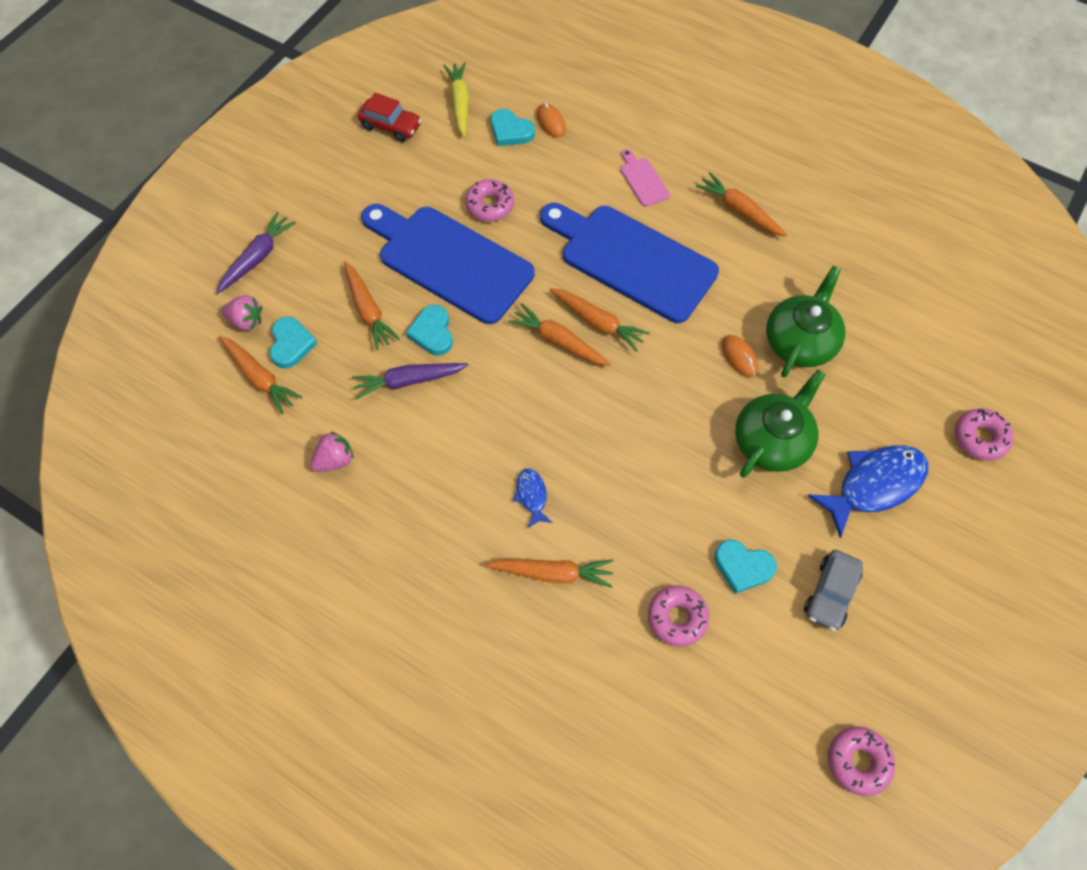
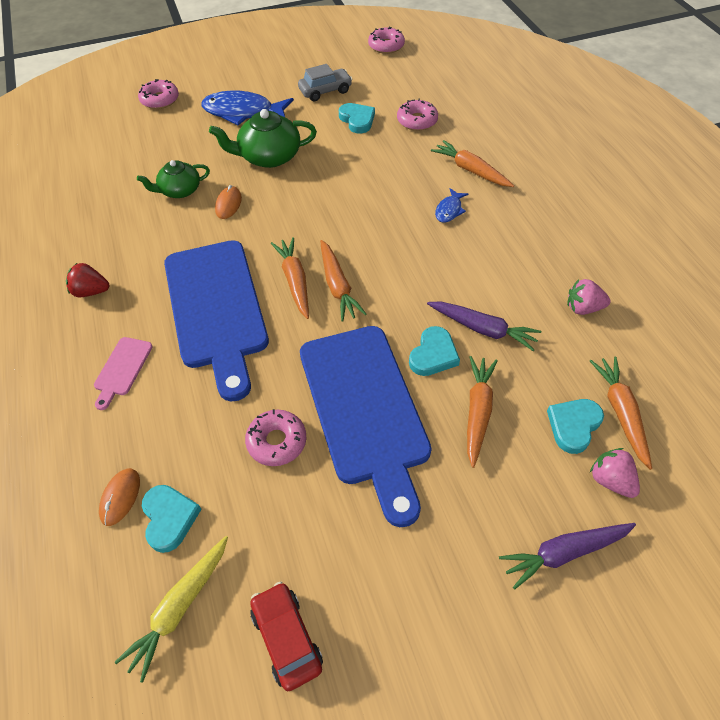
camera: 140 degrees left, 10 degrees down
(739, 211) = (91, 291): orange carrot -> red strawberry
(800, 341) = (180, 190): green teapot -> green teapot, size x0.65

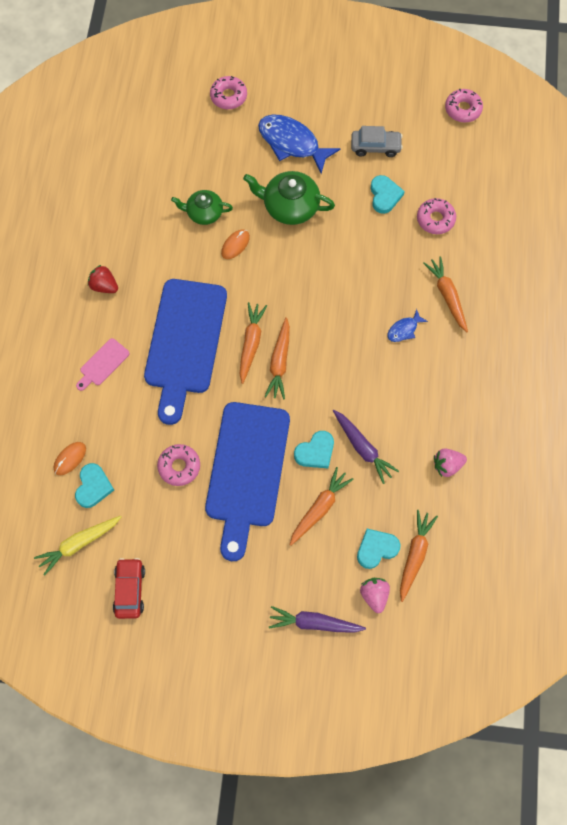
camera: 25 degrees right, 15 degrees up
(583, 308) = (447, 465): pink strawberry -> pink strawberry turned 45 degrees counterclockwise

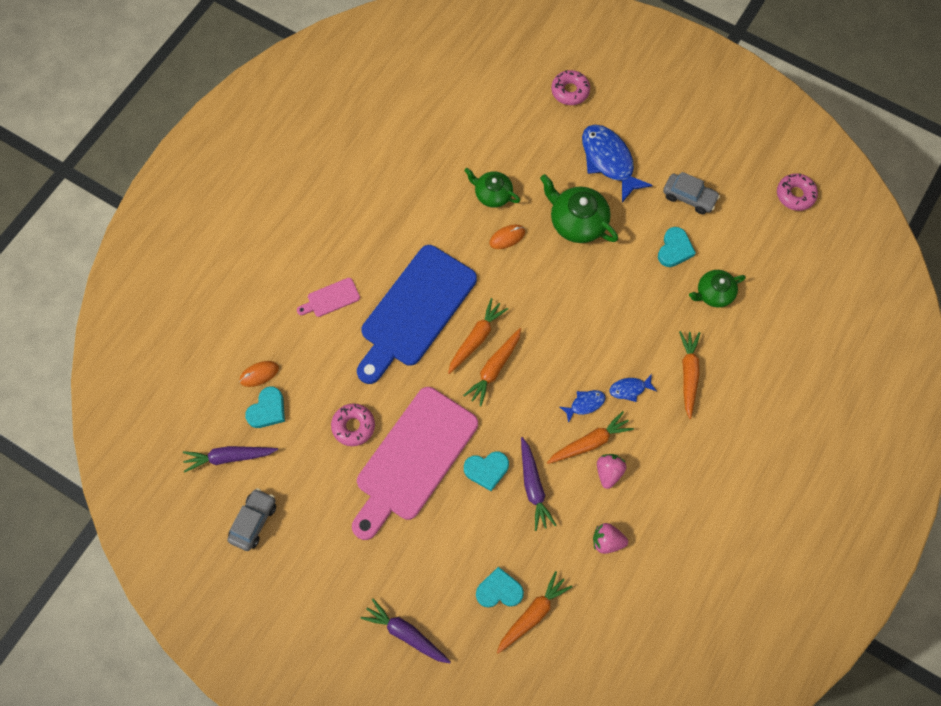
camera: 25 degrees right, 0 degrees up
(79, 544) = (229, 457): yellow carrot -> purple carrot
(104, 286) = (367, 225): red strawberry -> none
(130, 590) = (253, 521): red car -> grey car
(246, 471) = (413, 459): blue cutting board -> pink cutting board
(319, 508) = (464, 526): orange carrot -> orange carrot (590, 442)
(372, 359) = (585, 404): none -> blue fish
(374, 595) = (475, 634): pink strawberry -> pink strawberry (608, 472)
(435, 219) = (714, 293): pink donut -> green teapot

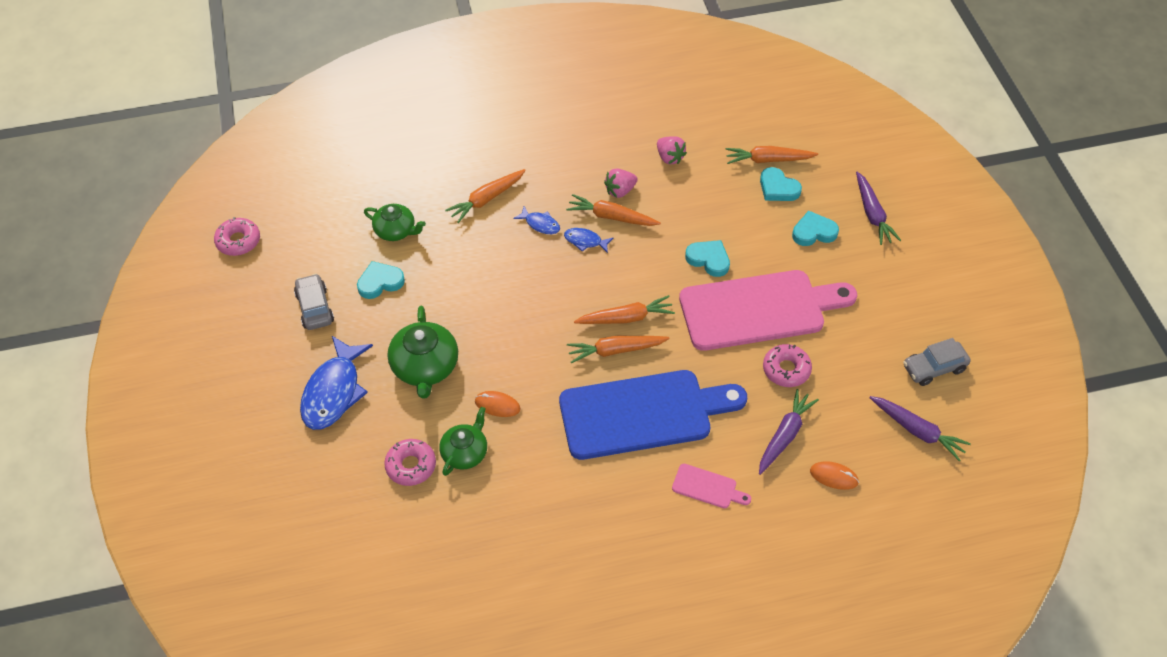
camera: 135 degrees left, 15 degrees down
(267, 410) = (851, 441): turquoise heart -> turquoise heart (813, 232)
(492, 194) = (465, 452): green teapot -> green teapot turned 135 degrees counterclockwise
(533, 487) = (685, 224): purple carrot -> purple carrot (784, 435)
(570, 91) = (280, 484): pink donut -> pink donut (411, 466)

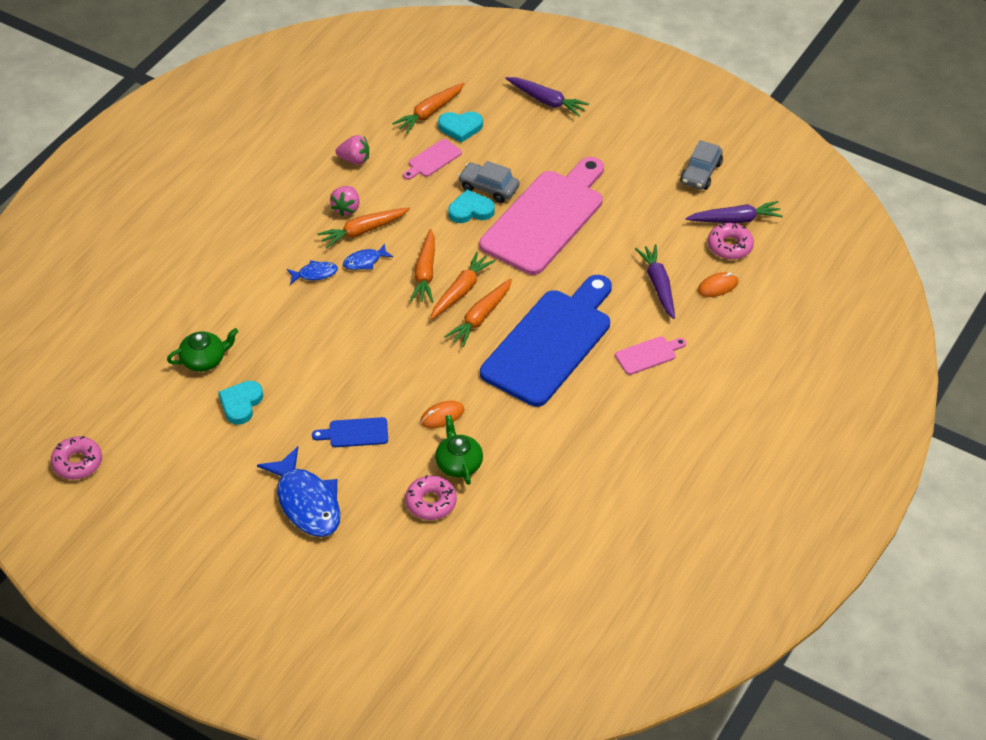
camera: 45 degrees left, 5 degrees down
(315, 308) = (212, 460): grey car -> grey car (488, 188)
(425, 367) = (355, 433): green teapot -> blue cutting board
(486, 199) = (249, 286): orange carrot -> orange carrot (425, 273)
(727, 198) = (432, 159): none -> pink cutting board
(786, 369) = (610, 243): pink donut -> pink donut (730, 246)
(813, 232) = (521, 140): turquoise heart -> none

